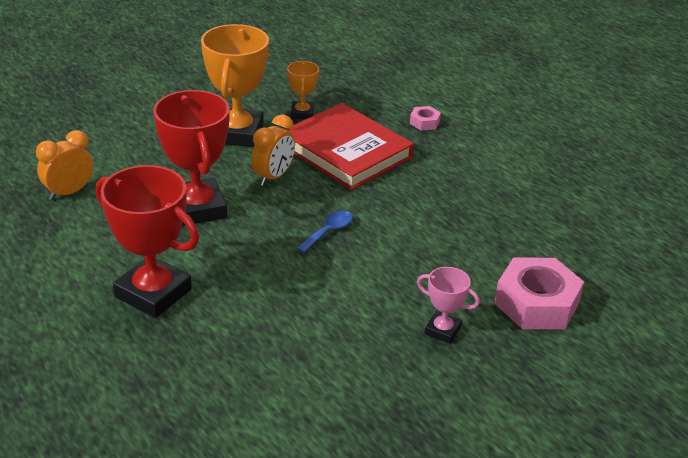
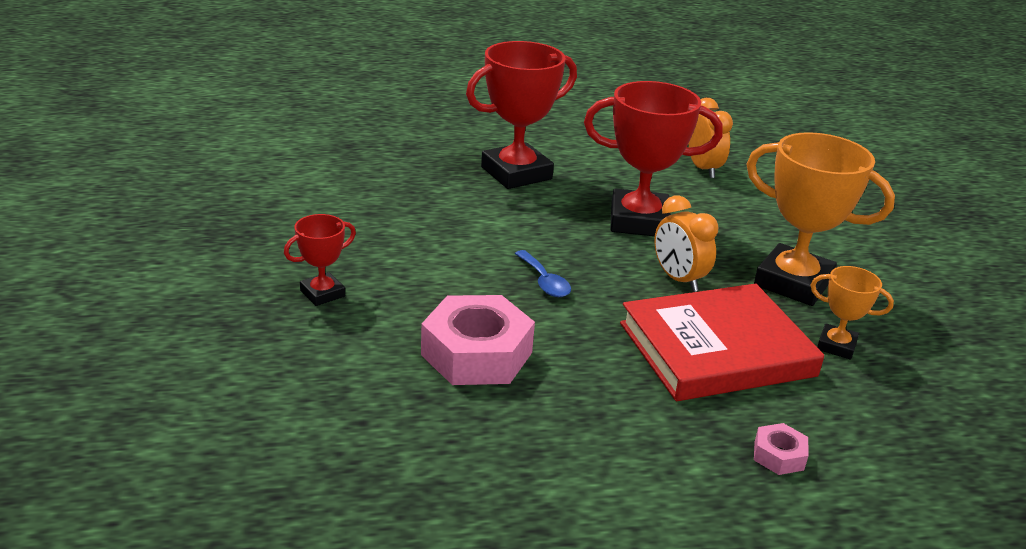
camera: 115 degrees right, 5 degrees down
(442, 330) = (322, 293): pink trophy -> red trophy
(536, 303) = (295, 374): pink nut -> pink nut (476, 354)

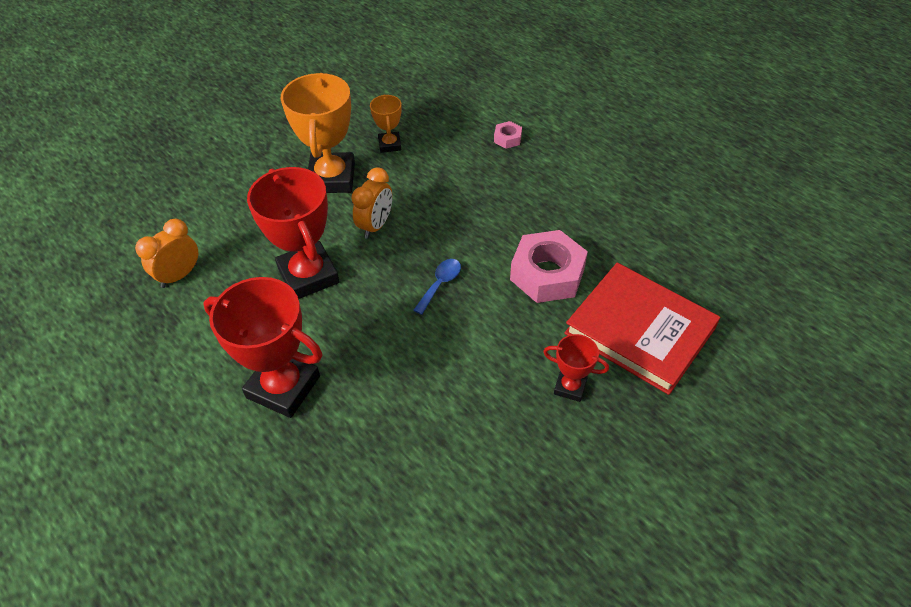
camera: 120 degrees left, 20 degrees up
(716, 349) = (439, 184): red book -> red book (639, 331)

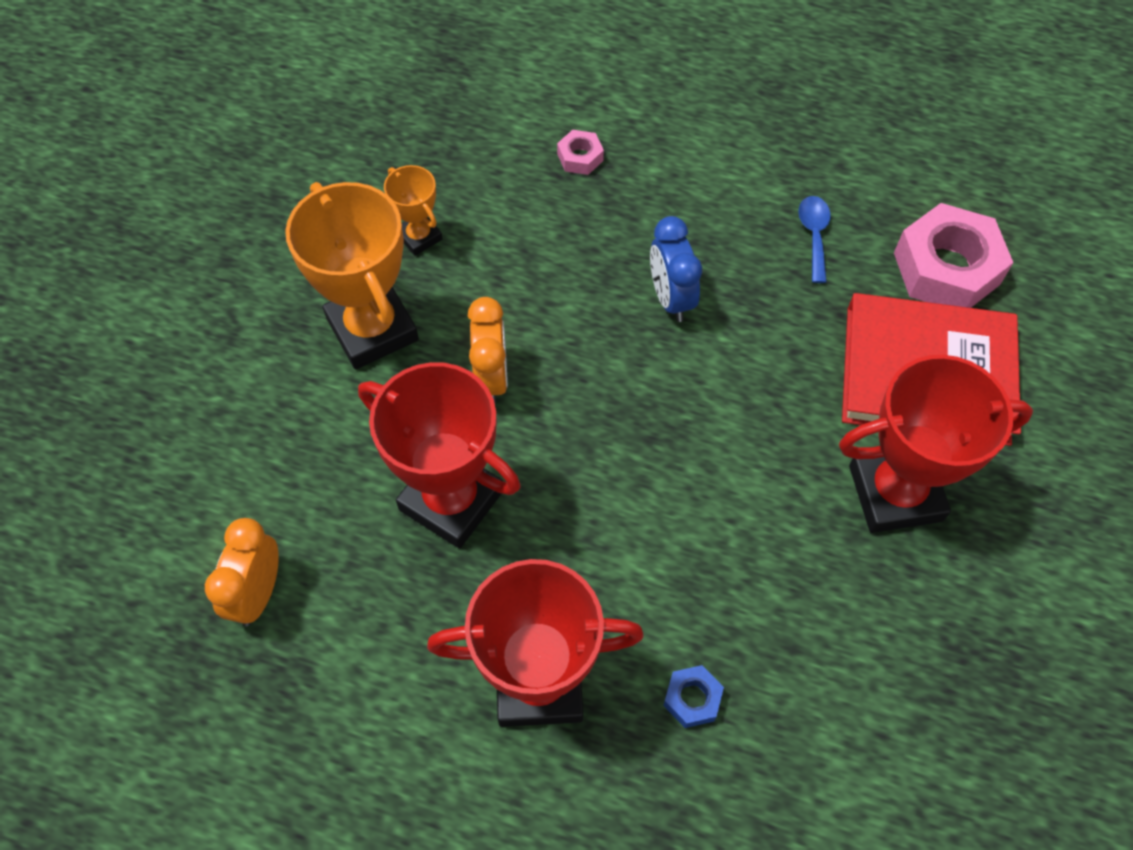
camera: 30 degrees left, 10 degrees up
(361, 438) = (692, 699): none -> blue nut
(440, 284) = (641, 426): blue spoon -> blue spoon (814, 235)
(507, 226) = (670, 298): none -> blue clock
(547, 274) = (767, 346): pink nut -> pink nut (946, 268)
(570, 387) = (895, 493): red trophy -> red trophy, size x1.98

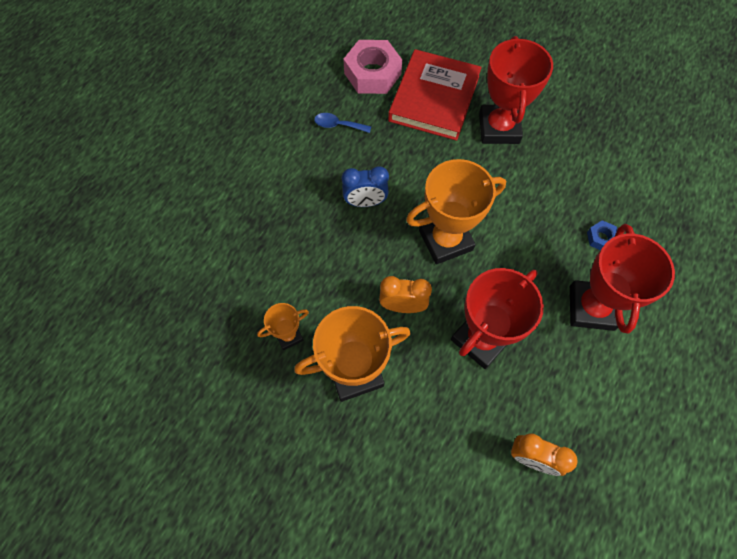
camera: 80 degrees left, 5 degrees up
(580, 157) = (250, 231): pink nut -> none
(625, 427) = (445, 240): none -> orange trophy

